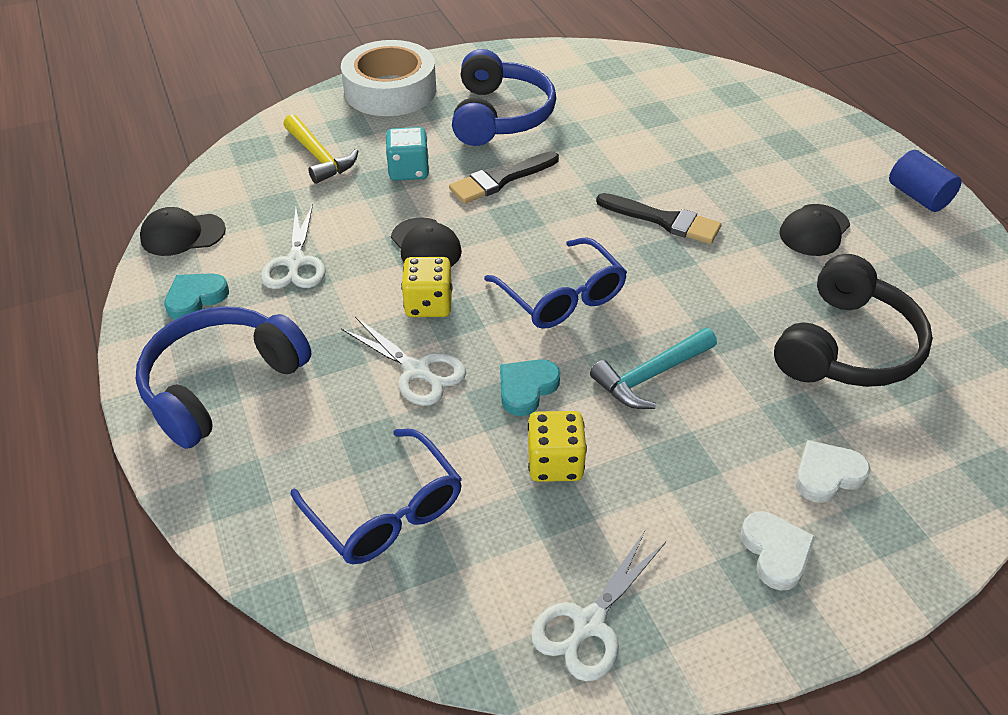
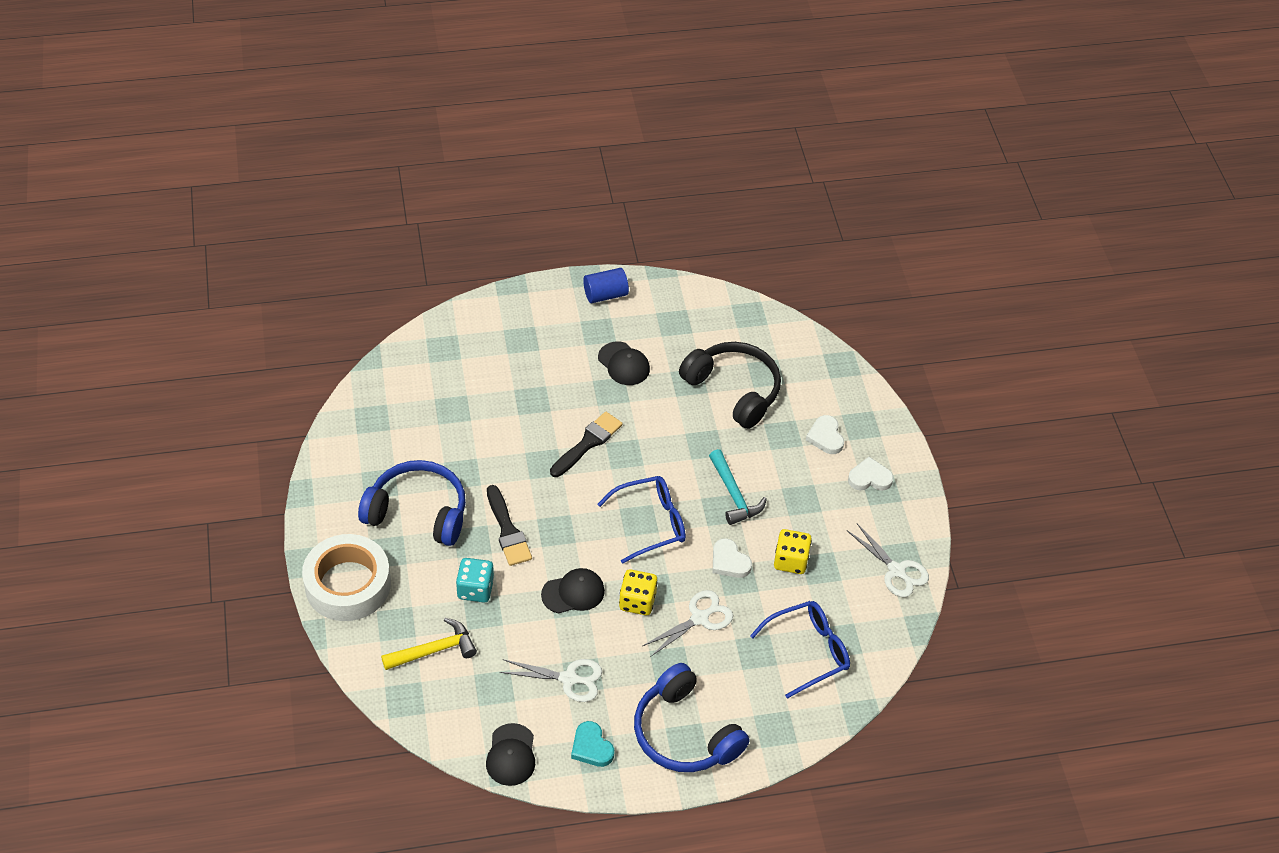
camera: 80 degrees left, 5 degrees up
(526, 388) = (729, 562): turquoise heart -> white heart

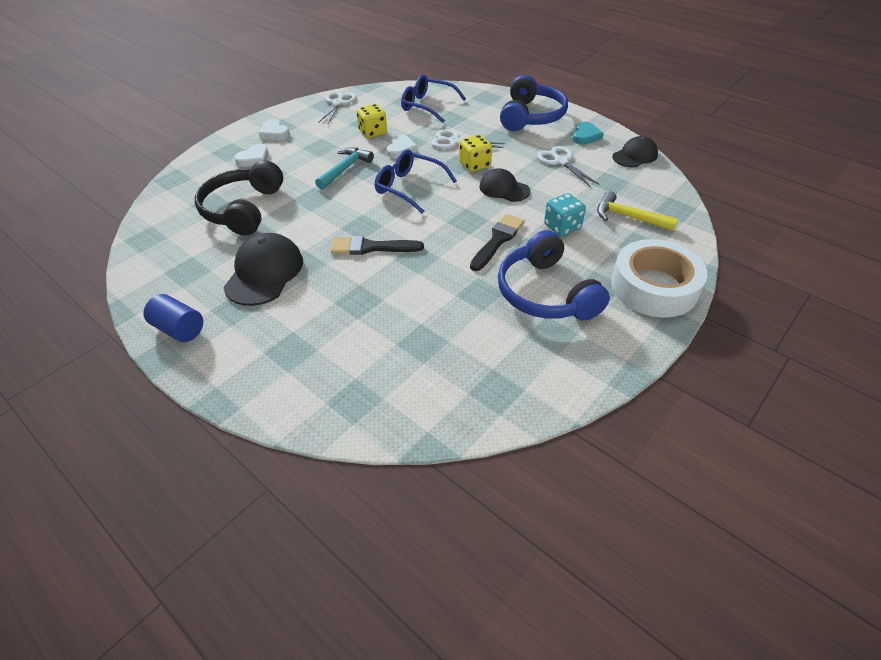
camera: 125 degrees left, 5 degrees down
(624, 364) = (264, 273): black cap -> black cap, size x1.54

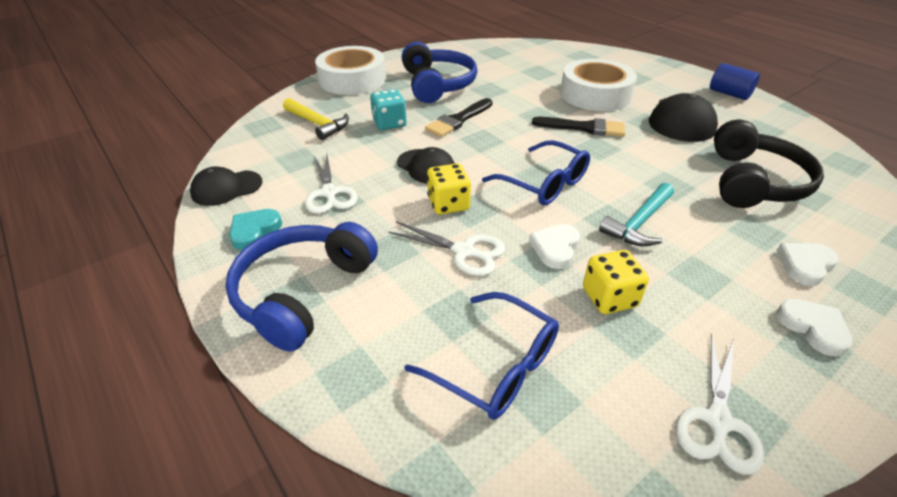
camera: 170 degrees left, 5 degrees down
(351, 302) = (595, 94): none -> white tape

